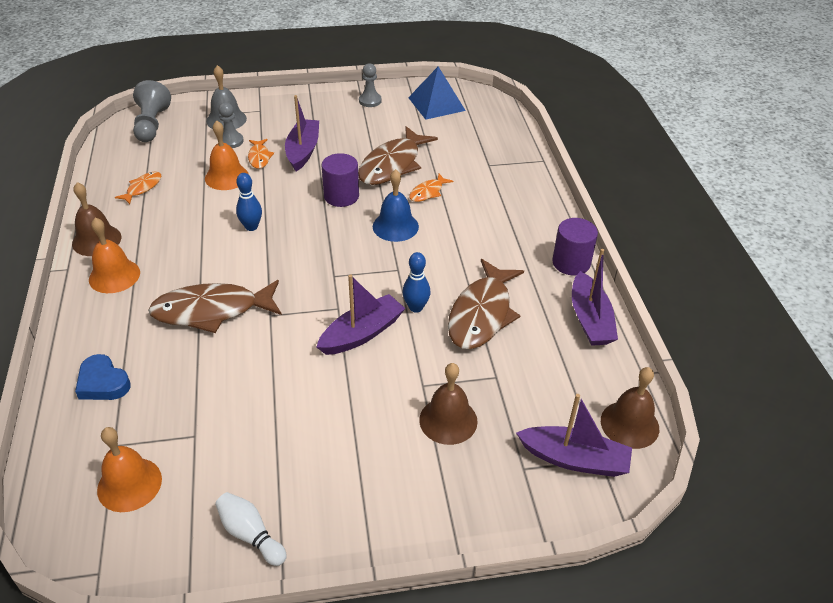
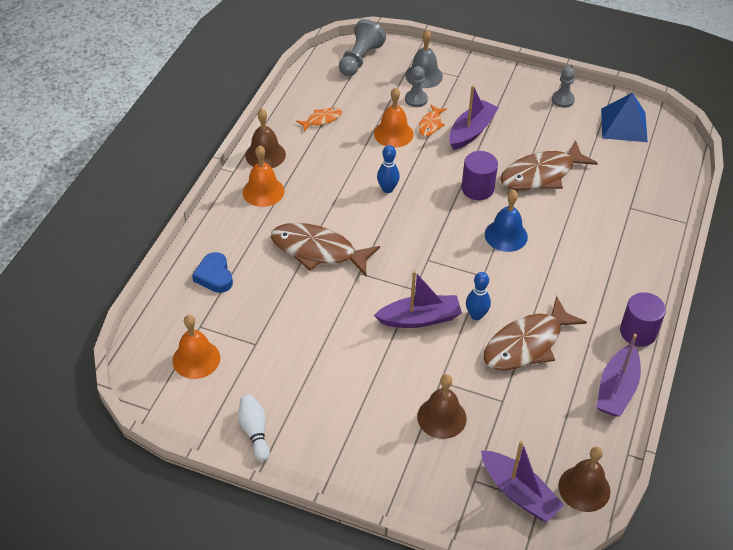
camera: 30 degrees right, 5 degrees up
(428, 192) = (555, 214): orange fish -> none

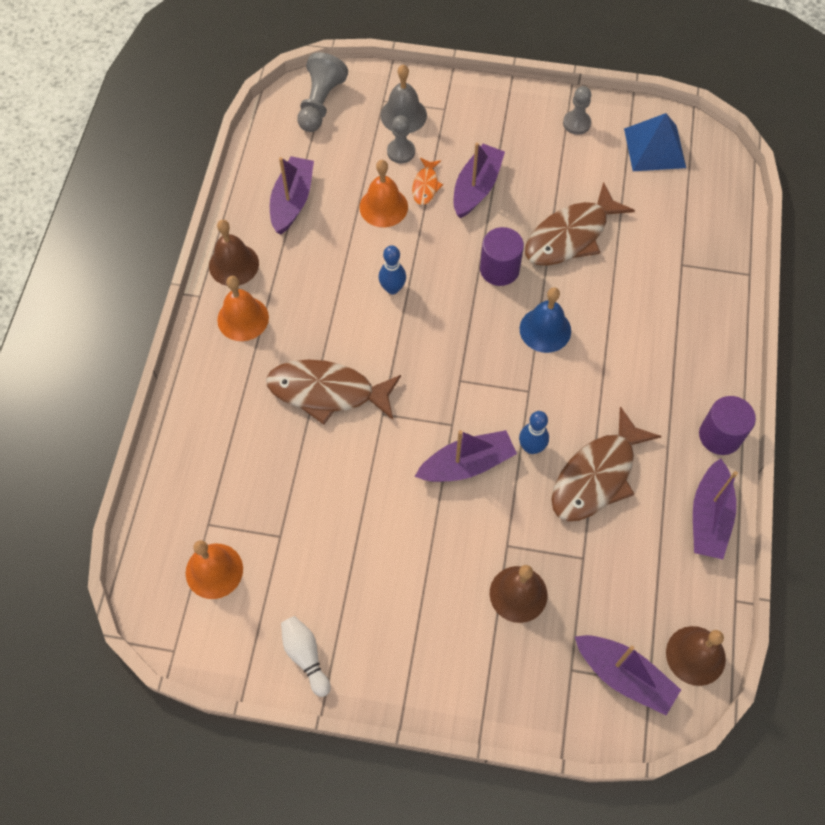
camera: 10 degrees left, 15 degrees up
(214, 276) = (210, 450): blue heart -> none
(322, 120) = (292, 201): orange fish -> purple boat

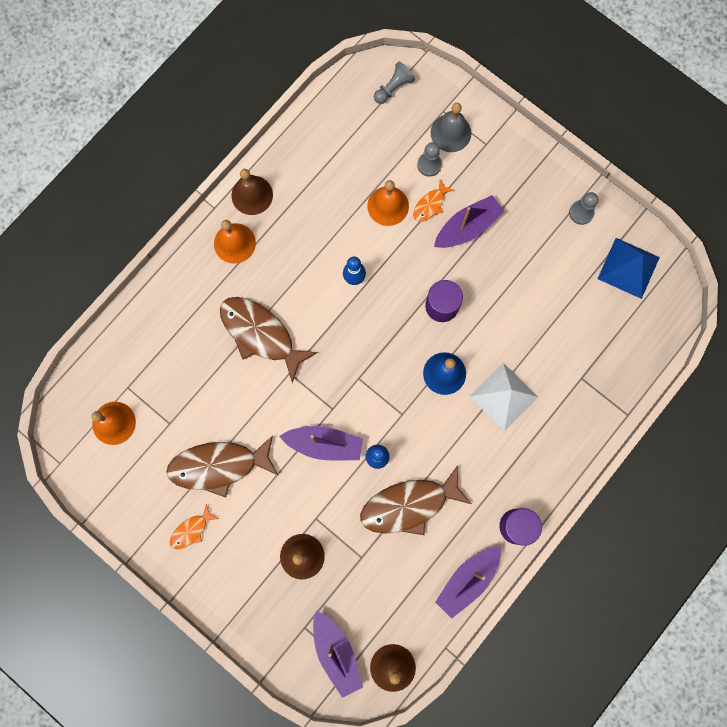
camera: 30 degrees right, 15 degrees up
(292, 201) = (323, 164): purple boat -> none
(305, 656) = (140, 516): white bowling pin -> none
(320, 103) = (393, 88): grey pawn -> grey pawn, size x0.66
(375, 637) = (191, 530): none -> orange fish
(571, 235) = (513, 307): brown fish -> brown fish (219, 466)
(619, 320) = (503, 396): none -> white pyramid

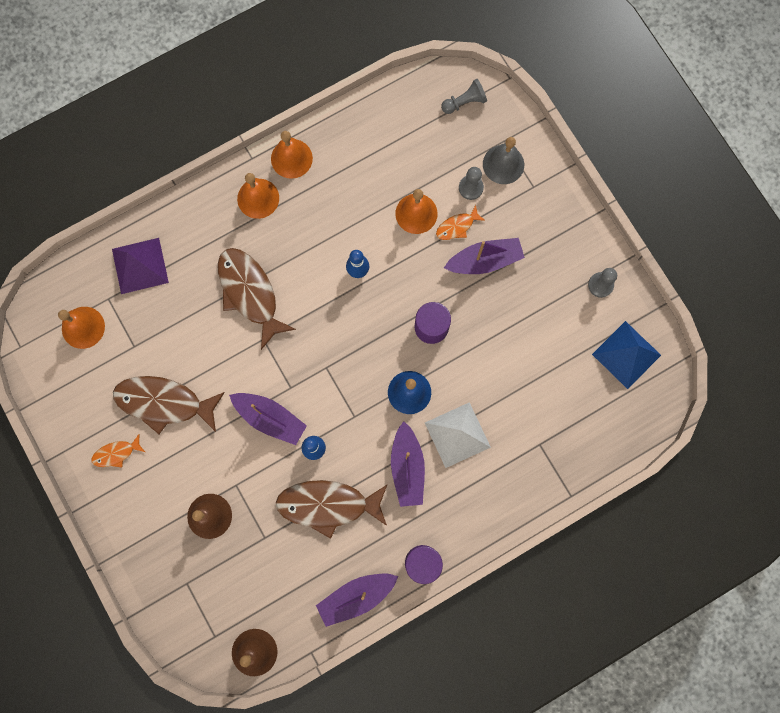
camera: 20 degrees right, 0 degrees up
(146, 345) = (140, 265): none -> purple pyramid
(252, 195) = (291, 158): brown bell -> orange bell
(336, 652) = (207, 618): purple boat -> purple boat (407, 468)

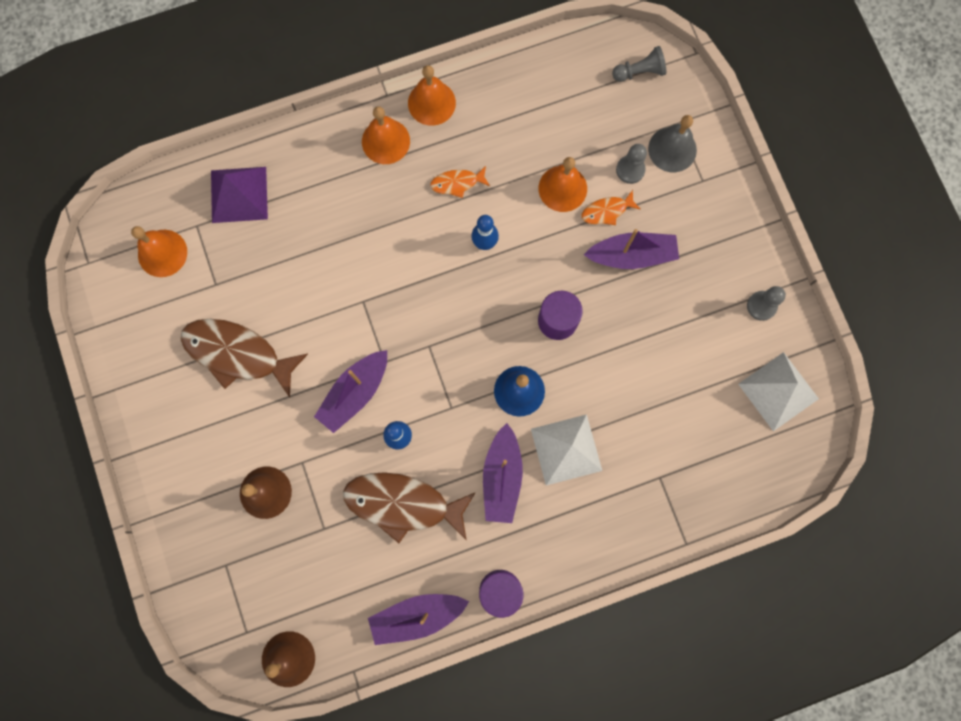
camera: 10 degrees right, 0 degrees up
(116, 453) = (173, 402): orange fish -> orange fish (457, 183)
(250, 293) = (357, 247): brown fish -> none
(270, 418) = (355, 393): purple boat -> purple boat turned 90 degrees clockwise
(626, 354) = (778, 391): blue pyramid -> white pyramid

